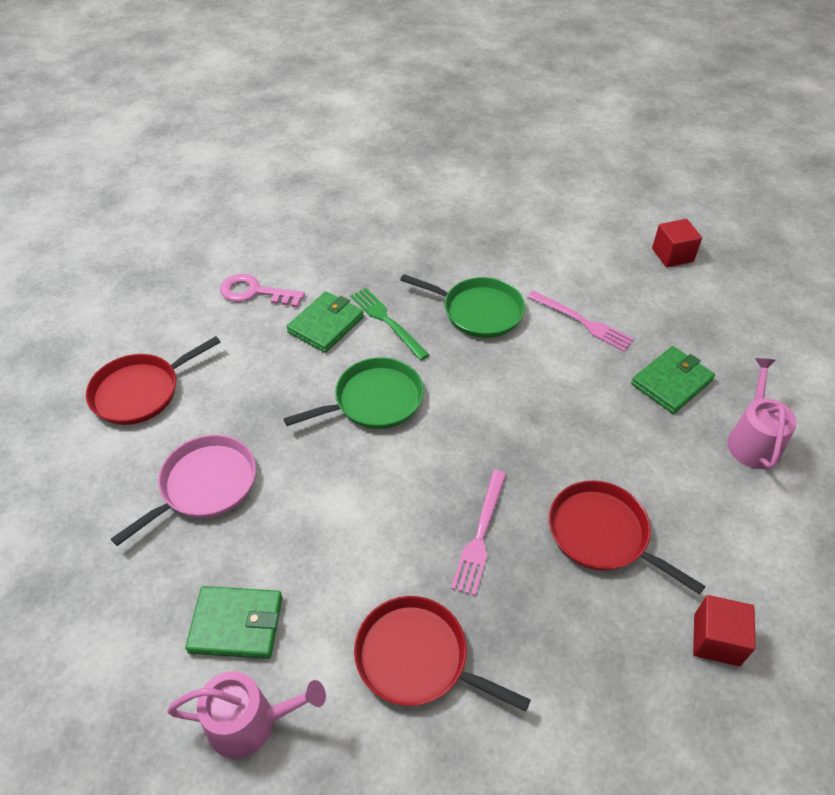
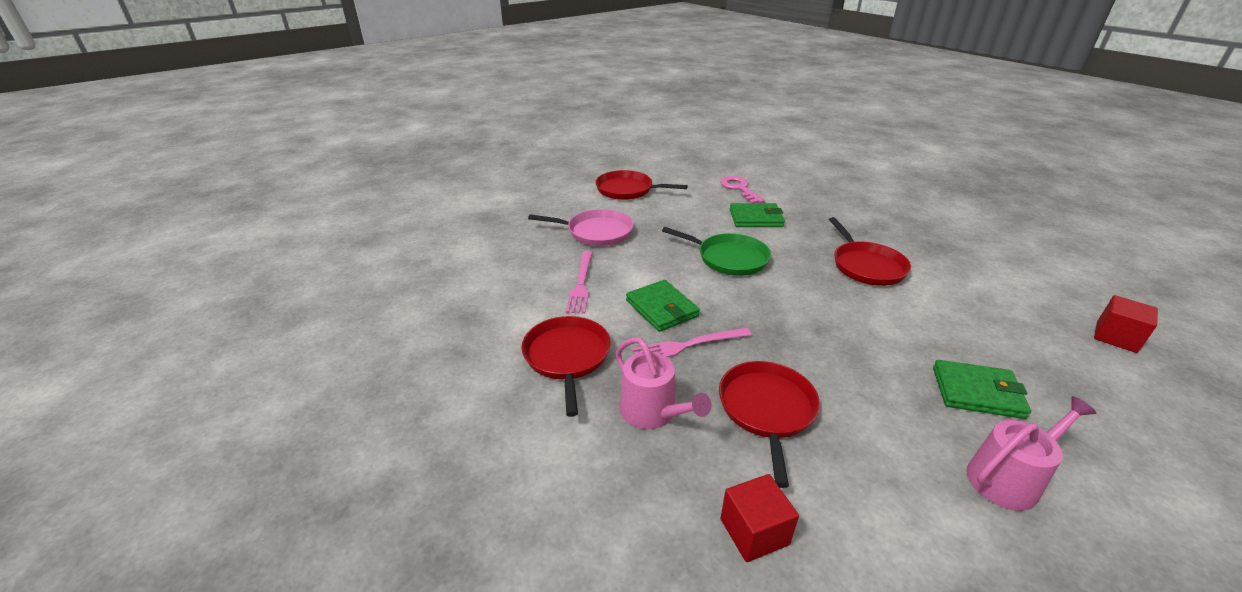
camera: 55 degrees right, 15 degrees down
(236, 624) = (524, 280): green wallet -> green wallet (661, 308)
(250, 722) = (470, 311): pink watering can -> pink watering can (652, 412)
(387, 321) = (795, 236): green fork -> none
(478, 311) = (866, 266): green pan -> red pan
(582, 322) = (946, 316): pink fork -> pink fork (581, 283)

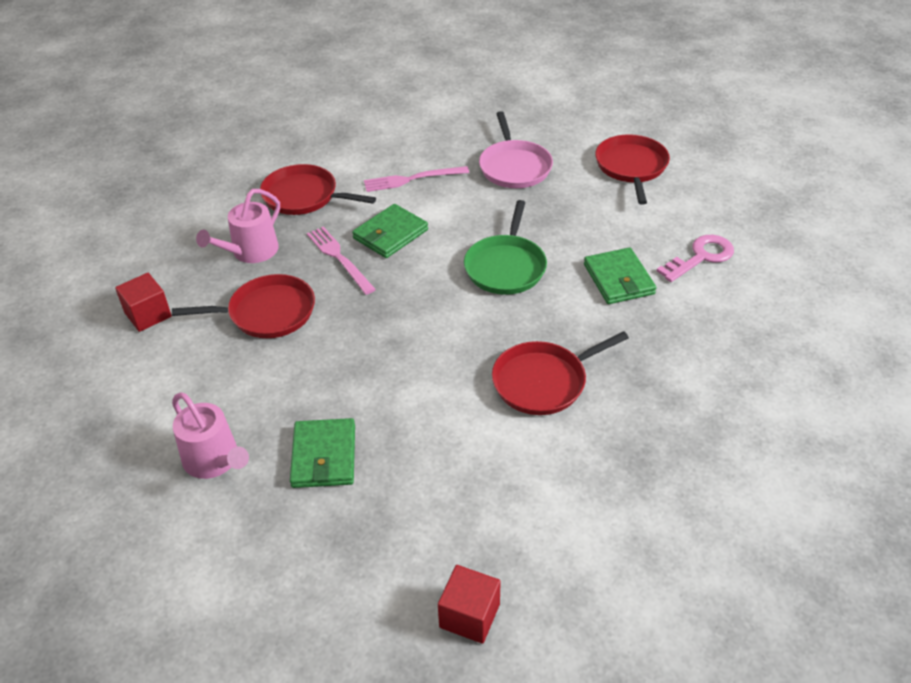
camera: 75 degrees right, 10 degrees up
(567, 357) = (304, 196): red pan -> red pan turned 135 degrees counterclockwise

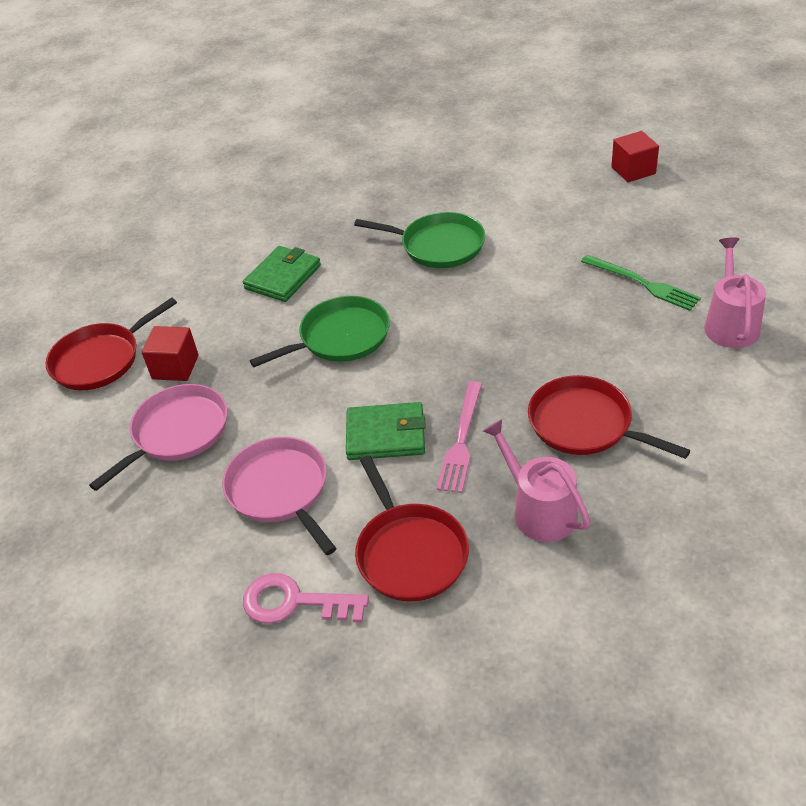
camera: 130 degrees left, 0 degrees up
(148, 315) = (708, 499): red cube -> red cube (175, 367)
(251, 252) = (539, 510): pink watering can -> pink watering can turned 120 degrees counterclockwise
(324, 456) = (642, 284): green wallet -> green fork
(412, 179) = (280, 490): pink fork -> pink pan
(543, 381) = (438, 245): red pan -> green pan
(701, 257) = (206, 257): pink key -> pink key (294, 602)

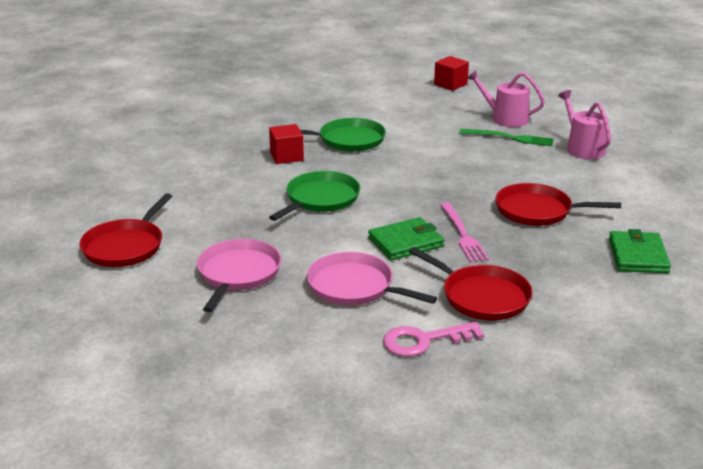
camera: 30 degrees left, 15 degrees down
(175, 367) = (198, 238): red cube -> red cube (286, 156)
(283, 277) = (240, 175): green wallet -> green wallet (638, 256)
(539, 510) = (548, 257): pink watering can -> pink watering can (505, 118)

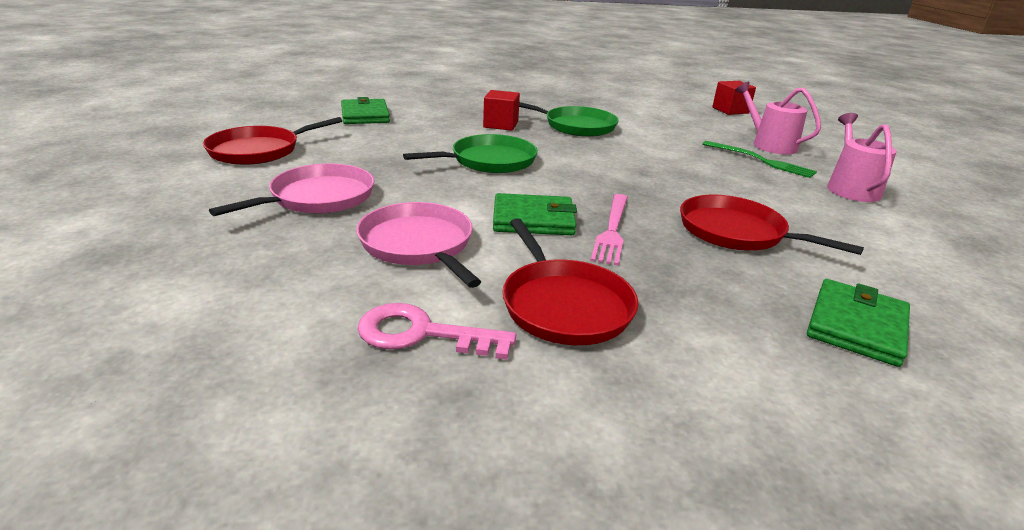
camera: 25 degrees right, 0 degrees up
(159, 180) = (365, 115): none -> green wallet

